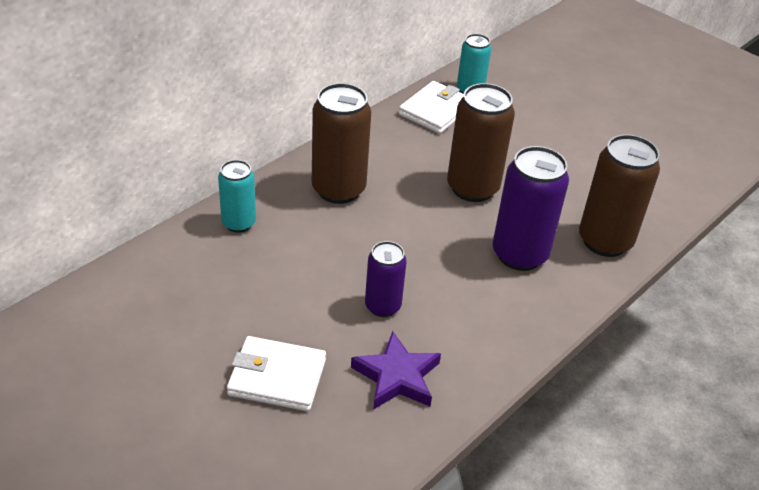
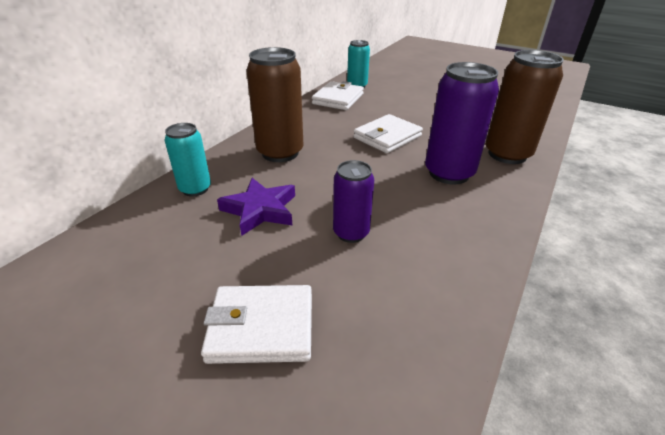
camera: 10 degrees left, 5 degrees down
(397, 376) = (393, 297): purple star -> purple star (260, 210)
(472, 188) = (387, 137): brown can -> white wallet

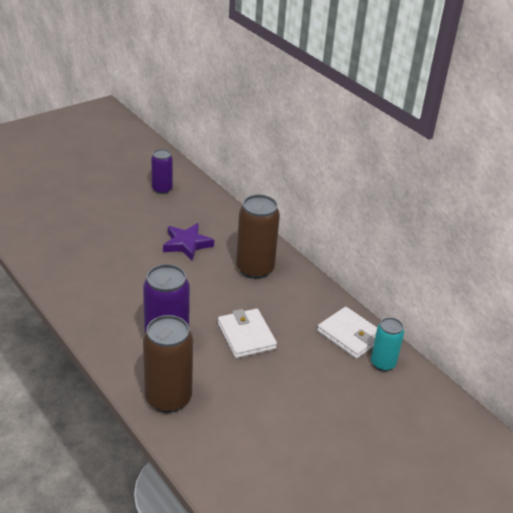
camera: 110 degrees right, 0 degrees up
(195, 189) = (228, 225): turquoise can -> none
(261, 327) = (100, 226): white wallet -> none
(351, 233) = (138, 271): purple can -> purple can (162, 189)

